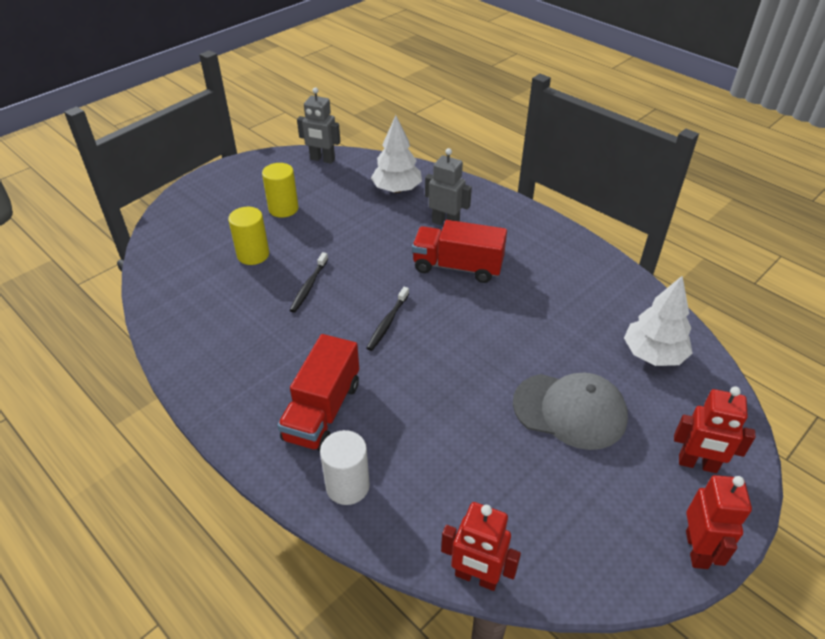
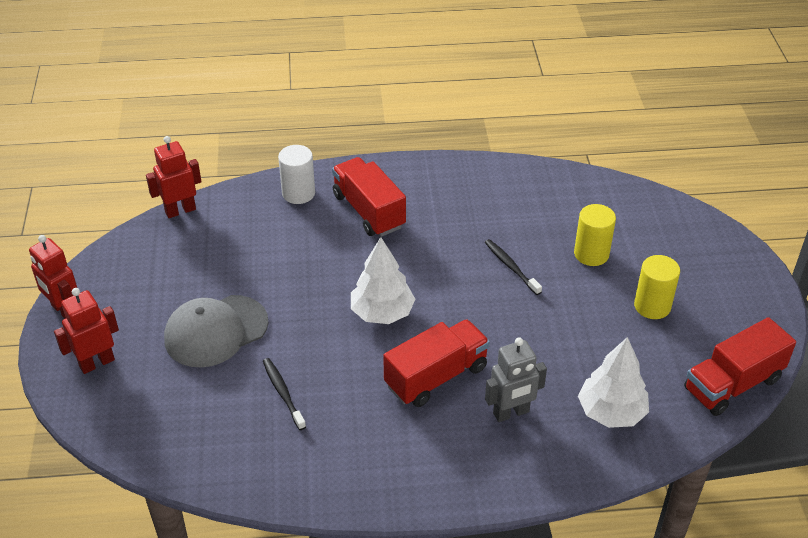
camera: 130 degrees right, 0 degrees up
(322, 159) = (733, 384): grey robot -> red truck
(387, 323) = (416, 288): black toothbrush -> black toothbrush (283, 393)
(653, 354) = (193, 427): white tree -> white tree (382, 313)

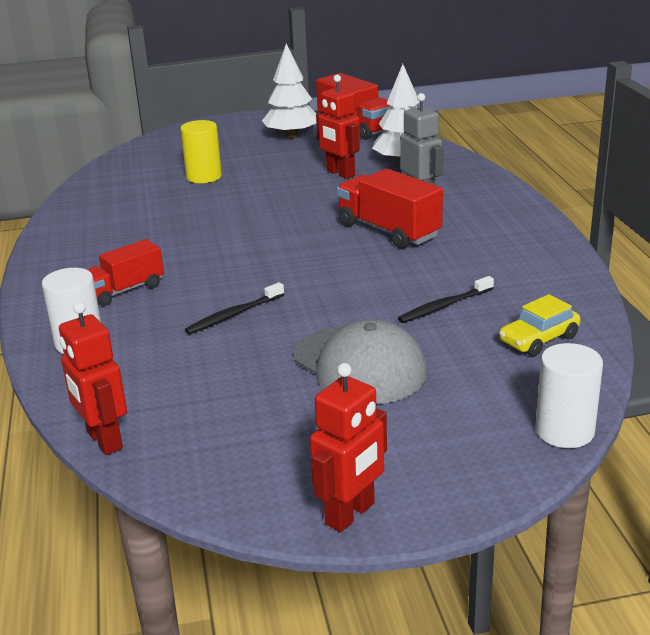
camera: 95 degrees left, 15 degrees down
(92, 428) = (564, 431): none -> white cylinder
(97, 363) = (449, 453): red robot -> red robot (340, 173)
(210, 443) = (539, 339): none -> yellow car
(368, 211) = (125, 290): red truck -> red truck, size x0.65
(382, 313) = (304, 265): white tree -> white tree (291, 136)
(511, 267) = (224, 208): black toothbrush -> black toothbrush (233, 315)
(652, 306) = (272, 153): yellow cylinder -> none

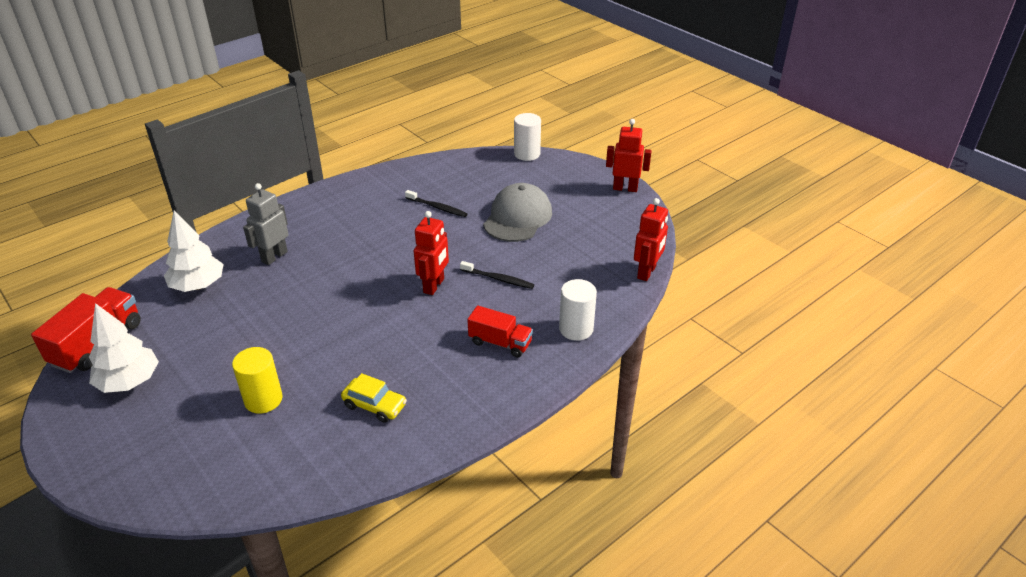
camera: 120 degrees left, 10 degrees up
(340, 173) = (233, 313): red robot -> red robot (434, 286)
(388, 231) = (342, 255): red truck -> none
(539, 339) = (454, 173): yellow car -> yellow car (374, 405)

